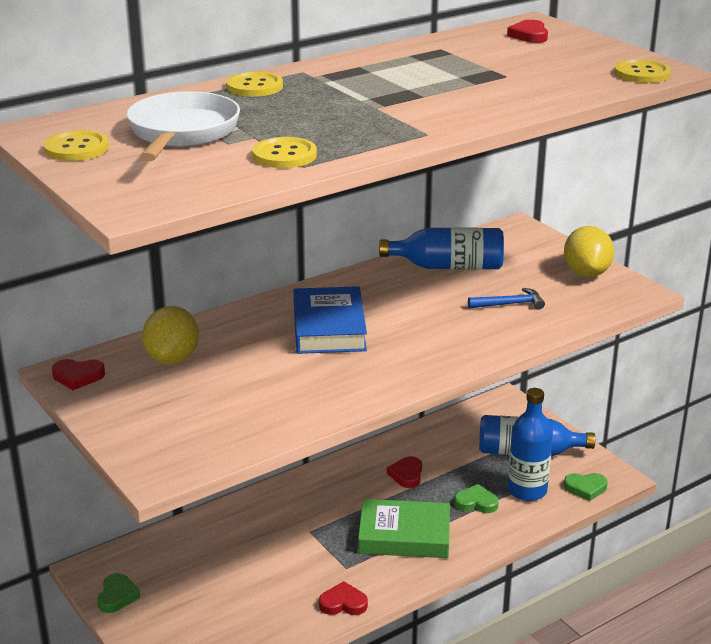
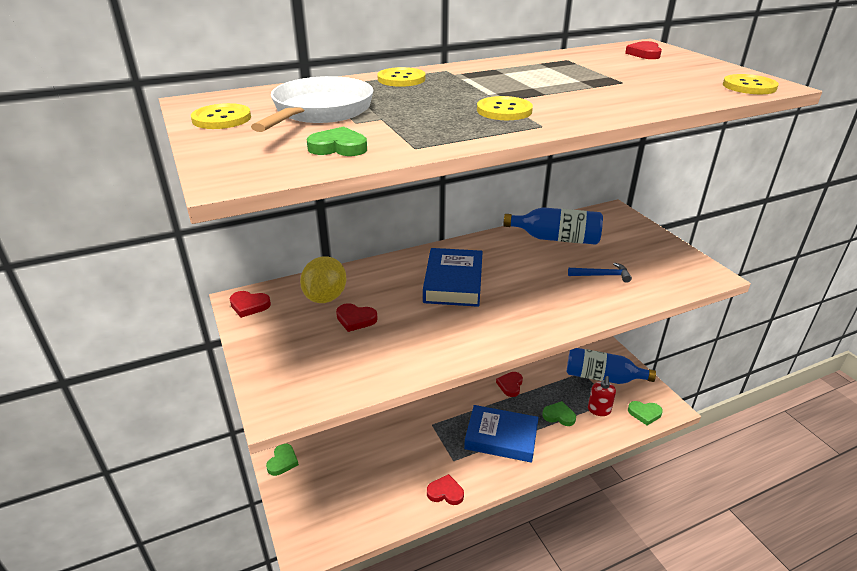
camera: 10 degrees right, 5 degrees up
(219, 378) = (355, 319): none -> red heart
(224, 171) = (338, 147): none -> green heart
(284, 155) = (401, 136): yellow button -> yellow button (504, 110)
(404, 535) = (501, 437): green book -> blue book
(527, 490) = (599, 410): blue bottle -> red soap dispenser
(586, 273) = (667, 254): yellow lemon -> none

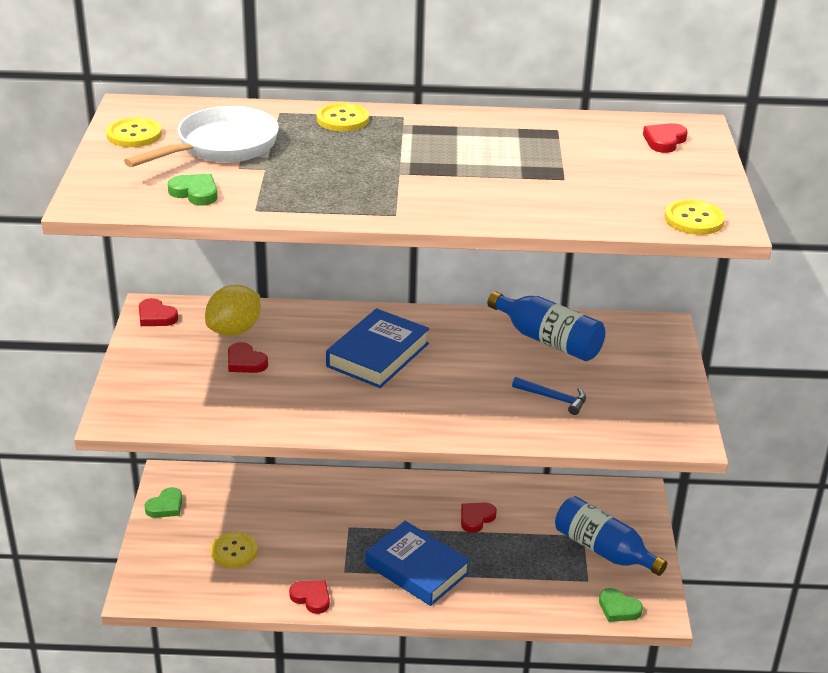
camera: 25 degrees right, 0 degrees up
(504, 110) = (386, 187): yellow button -> yellow button (234, 551)
(559, 416) = (506, 572): green heart -> none
(599, 410) = (563, 584): red soap dispenser -> none

